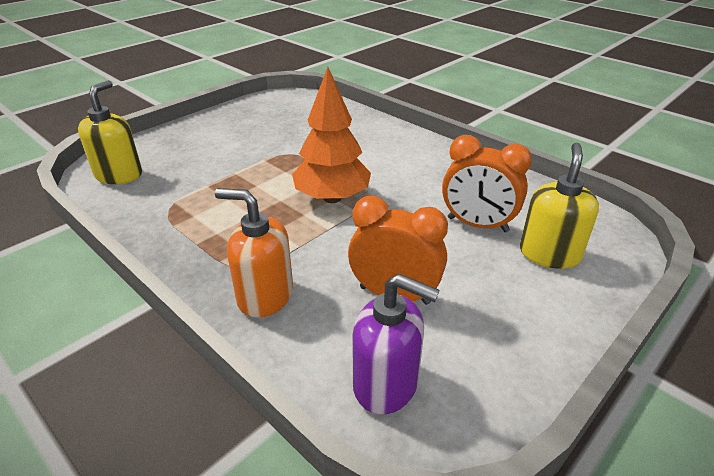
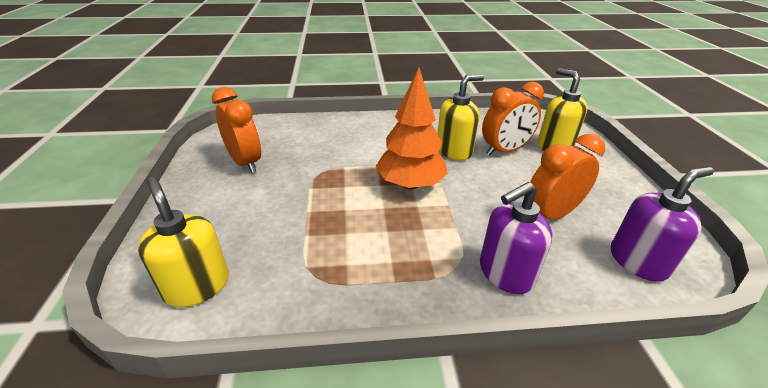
camera: 50 degrees left, 0 degrees up
(260, 122) = (245, 162): none -> orange clock
(265, 296) = (505, 273): orange soap dispenser -> purple soap dispenser
(426, 196) = (454, 150): none -> yellow soap dispenser

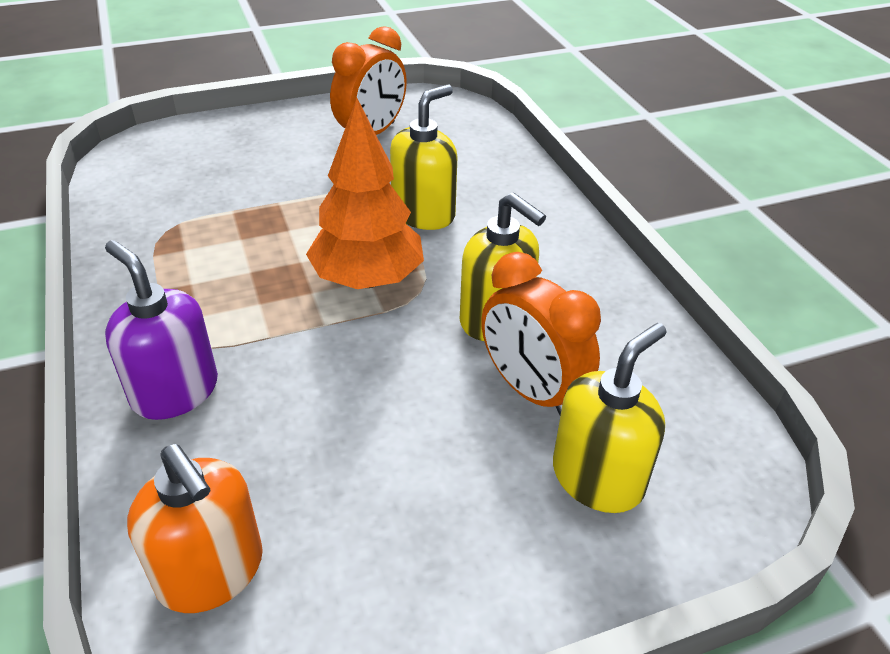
camera: 75 degrees right, 5 degrees up
(197, 286) = (149, 166): yellow soap dispenser -> yellow soap dispenser (424, 214)
(551, 214) = (326, 453): orange clock -> none
(638, 261) = (211, 572): purple soap dispenser -> orange soap dispenser

